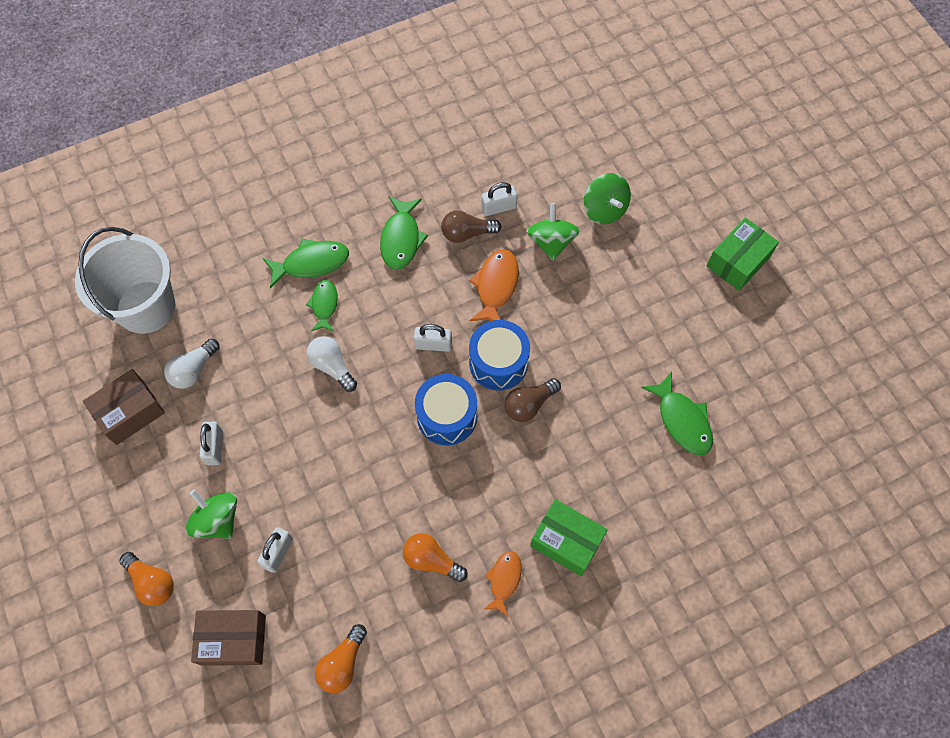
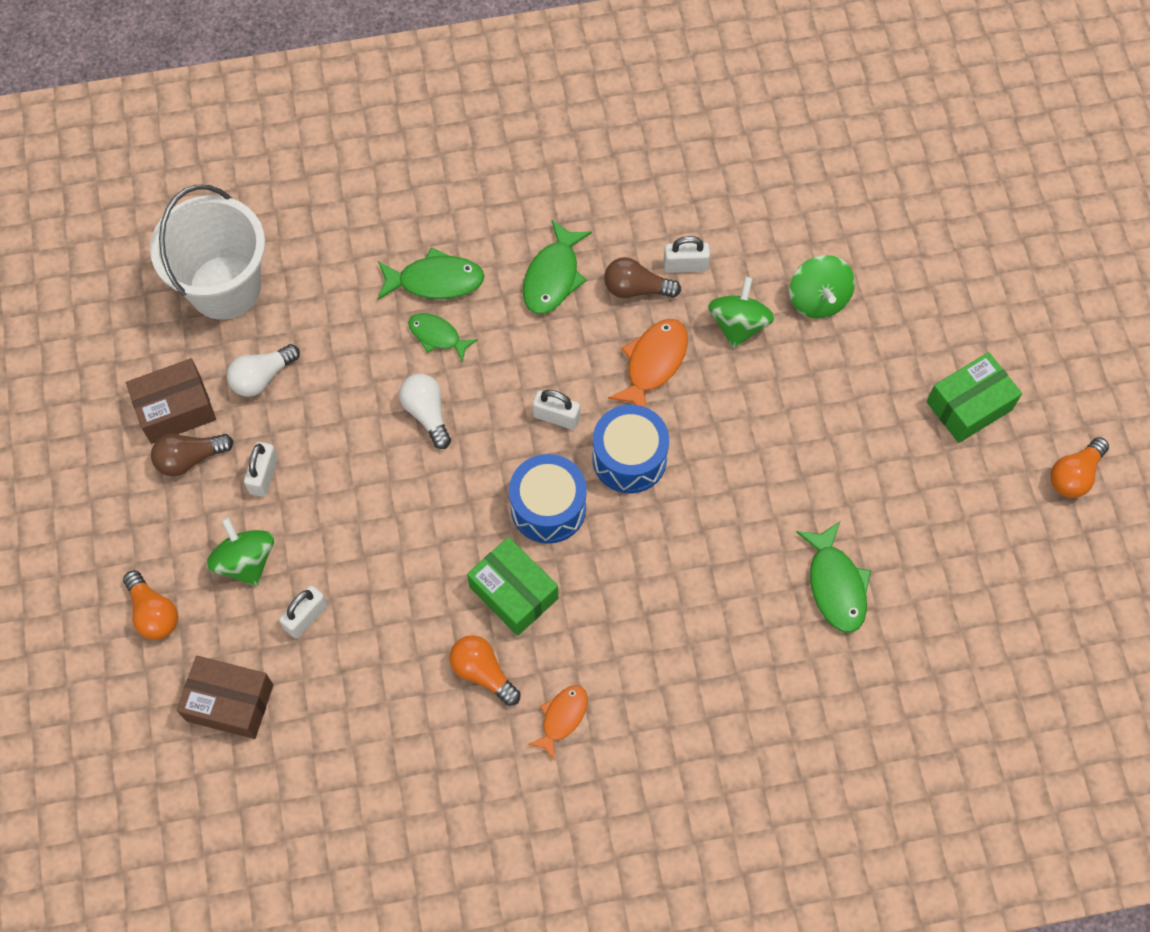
camera: 15 degrees right, 0 degrees up
(324, 305) = (437, 336): green fish -> green fish turned 75 degrees counterclockwise
(342, 663) = (347, 762): orange light bulb -> orange light bulb (1074, 475)
(529, 404) = (652, 518): brown light bulb -> brown light bulb (190, 458)
(566, 541) = (649, 692): green box -> green box (513, 593)

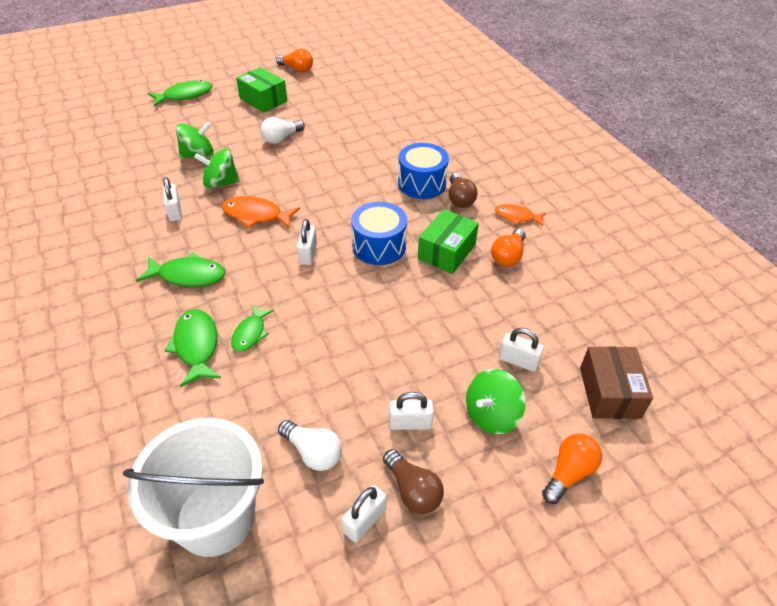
camera: 105 degrees left, 20 degrees down
(176, 409) = (364, 521): brown box -> white padlock
(427, 413) = (322, 325): white light bulb -> white light bulb (281, 138)
(629, 458) = (331, 215): blue drum -> blue drum (422, 183)
(636, 289) = (196, 231): brown light bulb -> brown light bulb (460, 198)
(835, 585) = (386, 130): green fish -> green fish (185, 95)

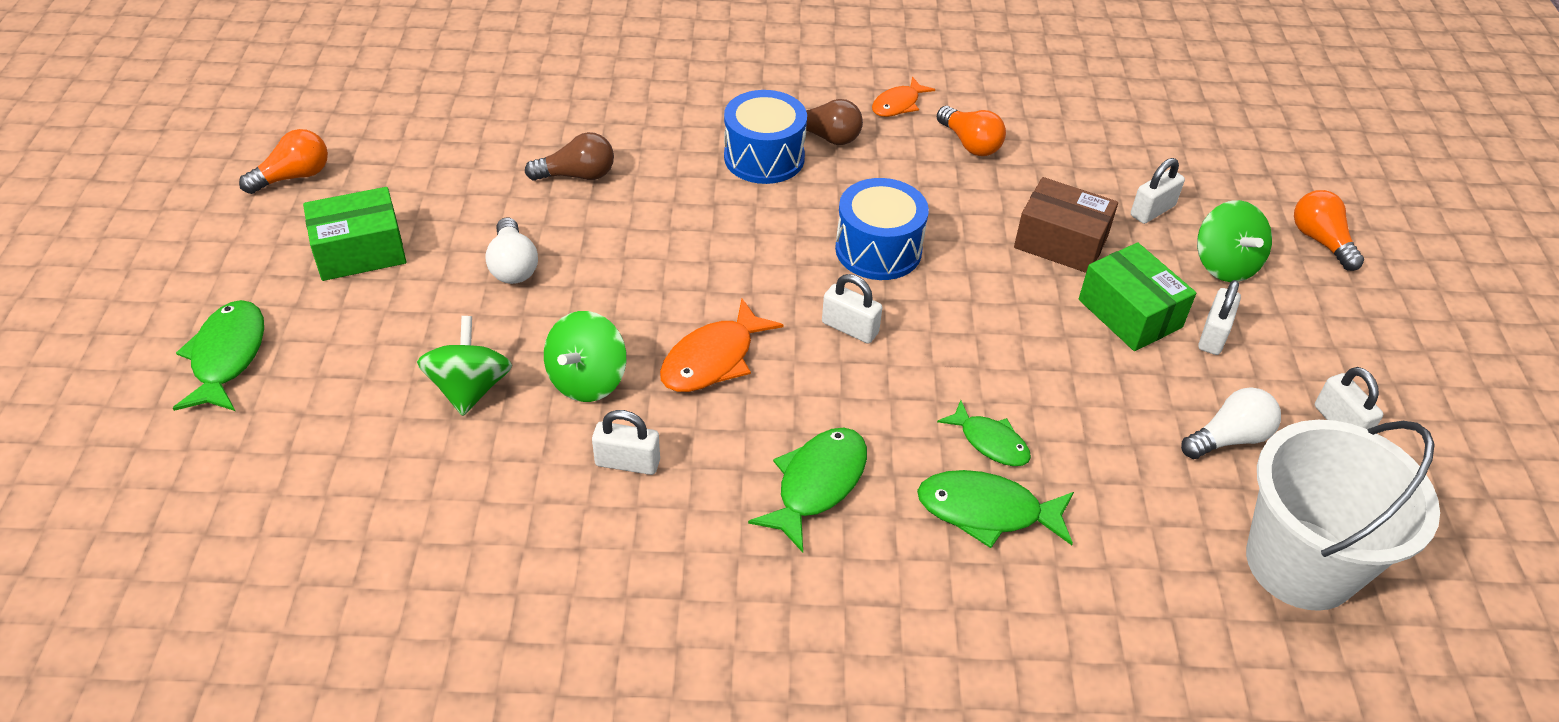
camera: 65 degrees left, 0 degrees up
(413, 490) = (1309, 368): brown light bulb -> brown light bulb (577, 175)
(446, 252) = (929, 192): green box -> green box (1130, 313)
(609, 392) = (1225, 165): brown box -> brown box (1061, 242)

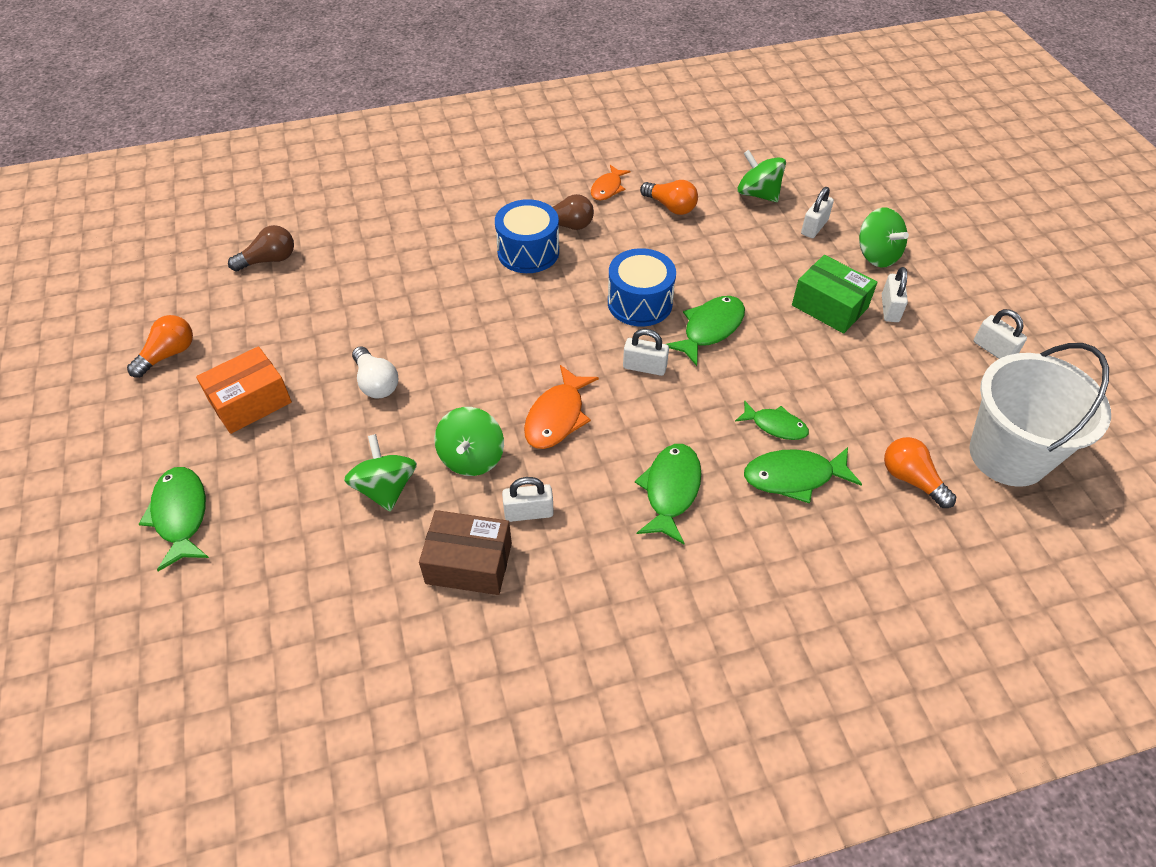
camera: 15 degrees left, 5 degrees up
(360, 251) = (250, 402): green box -> orange box
(577, 175) = (394, 299): brown light bulb -> brown light bulb (269, 260)
(955, 303) = (710, 329): none -> green fish
(1061, 242) = (762, 265): brown box -> brown box (469, 563)
(1093, 153) = (758, 194): none -> green spinning top
(1228, 438) = (929, 380): white light bulb -> none
(1320, 241) = (931, 223): orange light bulb -> orange light bulb (911, 479)

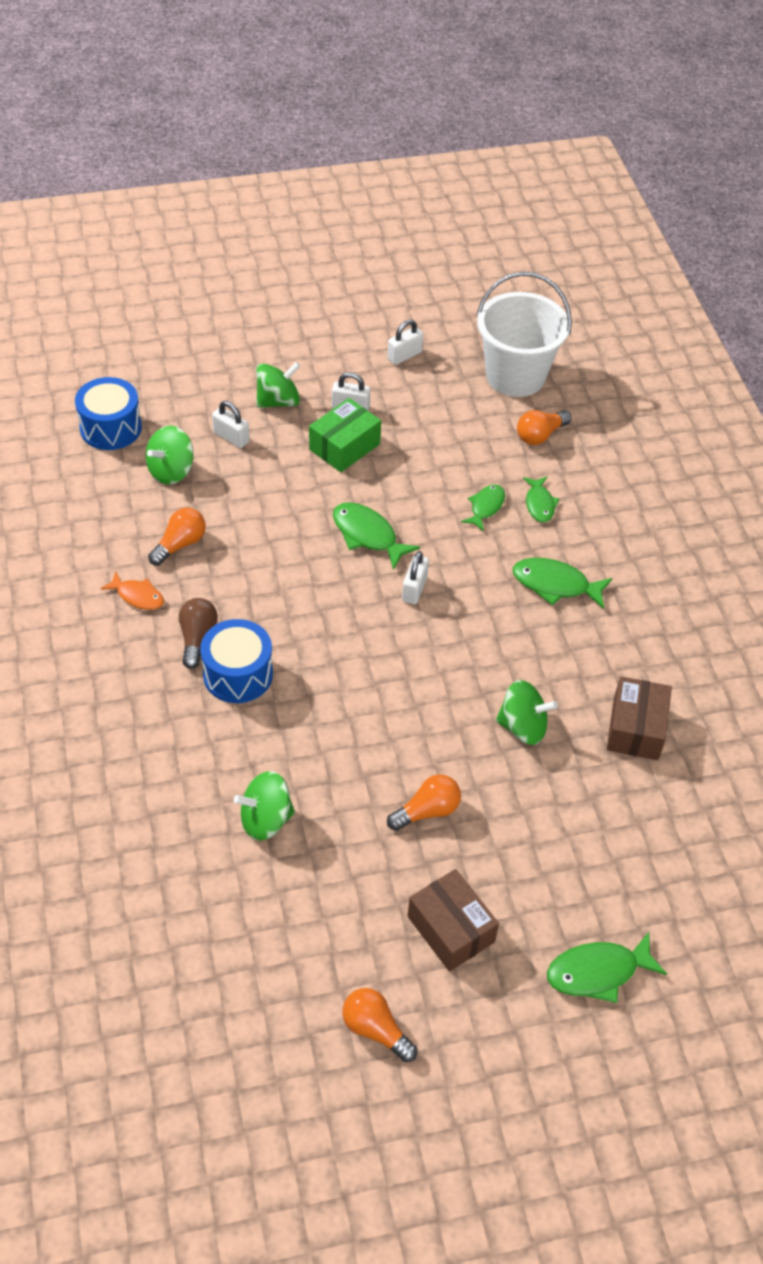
camera: 90 degrees left, 0 degrees up
(250, 402) = (451, 929): orange box -> brown box
(269, 260) = (218, 941): brown light bulb -> none
(376, 383) = (427, 811): white light bulb -> orange light bulb
(385, 488) = (560, 795): green spinning top -> green spinning top (266, 819)
(528, 512) = (582, 685): white padlock -> none
(557, 416) = (474, 659): orange fish -> none
(640, 303) = (327, 584): blue drum -> blue drum (111, 428)
(794, 477) = (539, 504): green fish -> green fish, size x0.66

